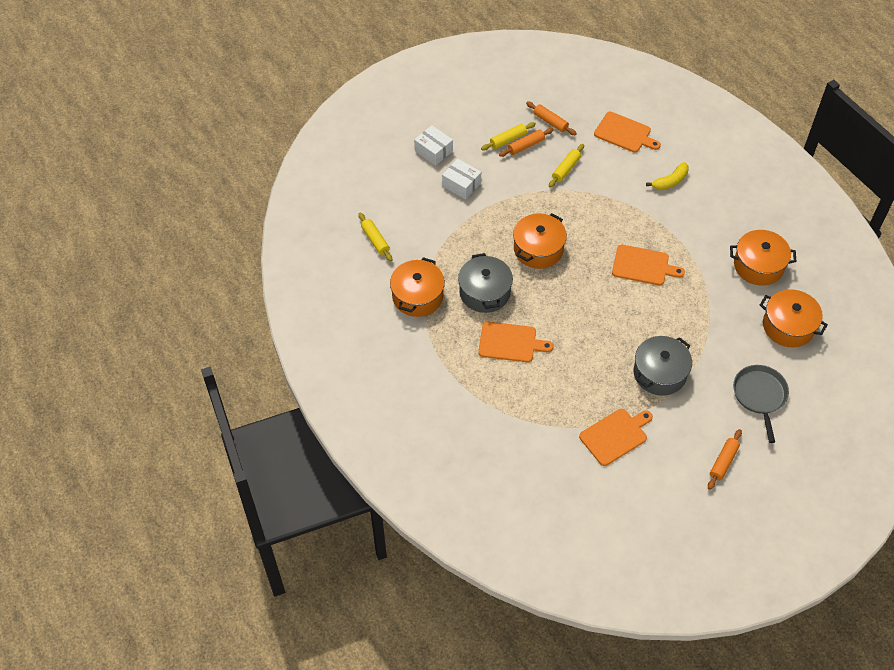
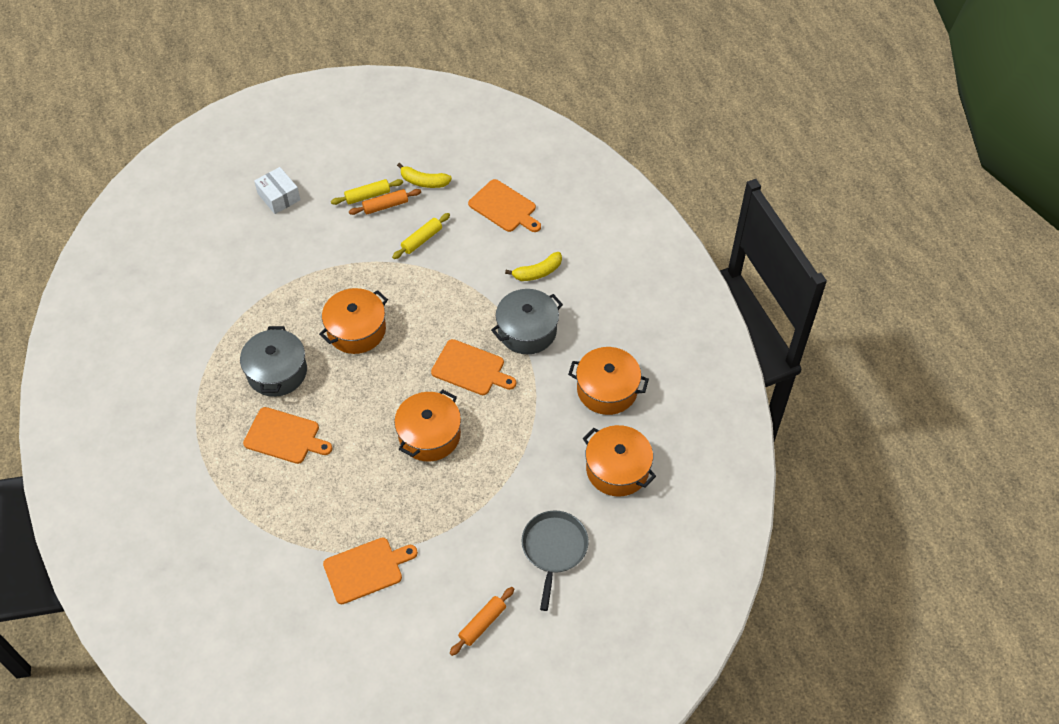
camera: 10 degrees right, 0 degrees up
(375, 240) = (176, 291): yellow rolling pin -> none
(417, 296) = (199, 364): orange pot -> orange pot (429, 435)
(461, 184) = (296, 240): white box -> none
(550, 122) = (424, 182): orange rolling pin -> yellow banana
(659, 373) = (445, 502): grey pot -> grey pot (527, 330)

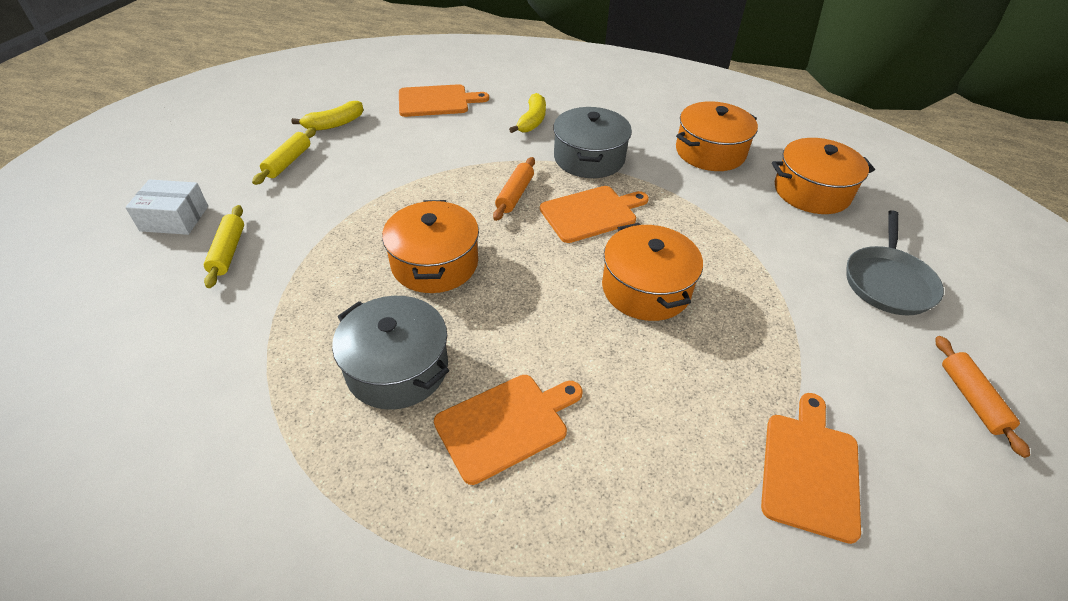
camera: 50 degrees left, 10 degrees down
(385, 206) = (319, 158): orange rolling pin -> orange rolling pin (515, 195)
(421, 240) = (394, 159): yellow rolling pin -> yellow rolling pin (228, 252)
(554, 549) = (888, 282): grey pan -> grey pan turned 120 degrees counterclockwise

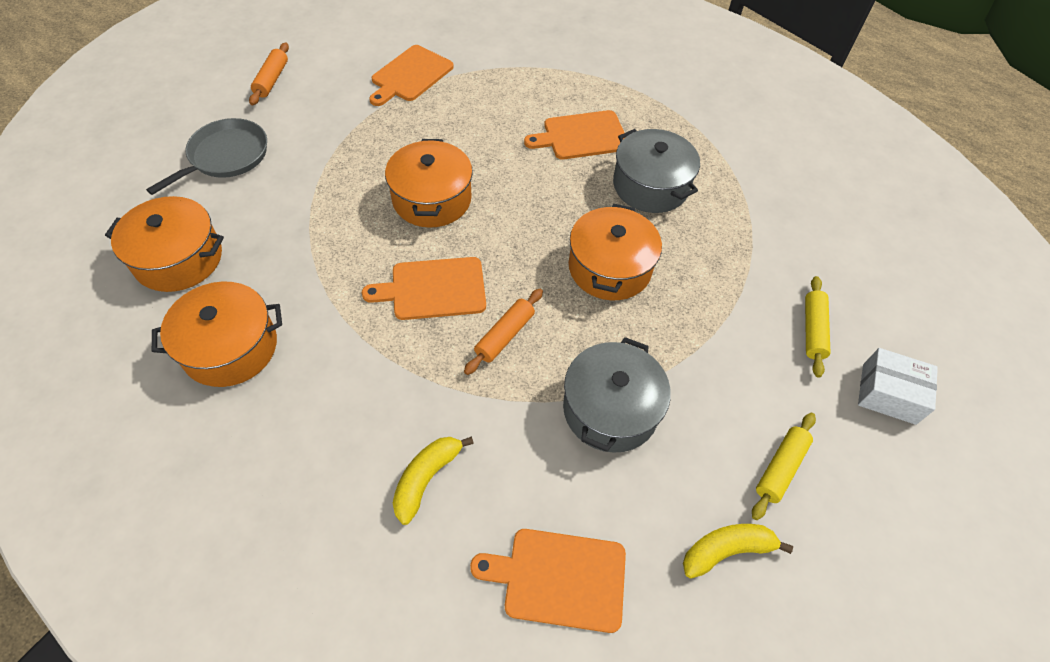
camera: 165 degrees left, 10 degrees up
(589, 158) = (388, 375): grey pot -> grey pot (610, 409)

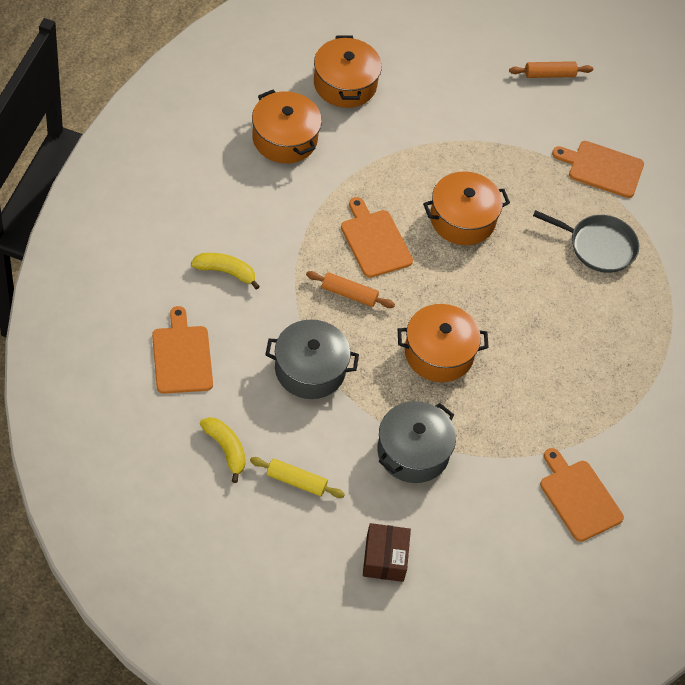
camera: 70 degrees right, 0 degrees up
(226, 156) = (451, 75): grey pan -> grey pan (598, 246)
(581, 136) = (583, 312): orange cutting board -> orange cutting board (579, 497)
(650, 186) = (543, 373): grey pot -> grey pot (413, 452)
(813, 330) = (428, 504): yellow rolling pin -> none
(888, 394) = (385, 558): white box -> brown box

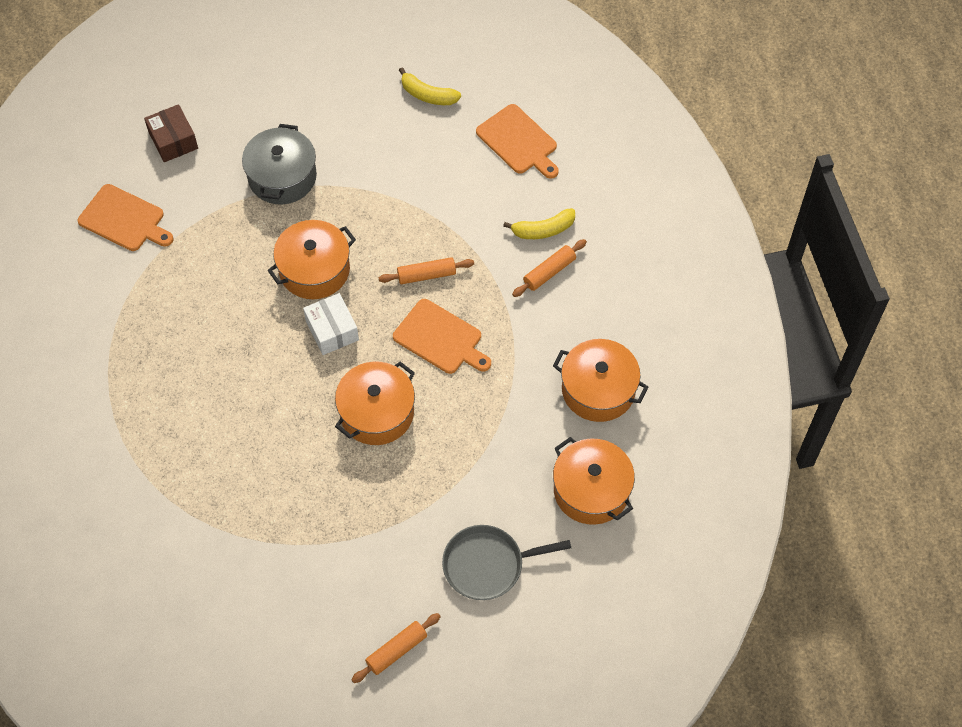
camera: 155 degrees right, 5 degrees up
(249, 238) = (549, 272): none -> orange rolling pin
(296, 481) = (357, 103): yellow rolling pin -> none
(310, 369) = (411, 192): grey pot -> none
(385, 558) = (252, 89): brown box -> brown box (173, 140)
(456, 297) = (332, 330): none -> white box
(598, 246) = (230, 468): grey pan -> grey pan (488, 565)
(602, 168) = (274, 563): orange cutting board -> none

